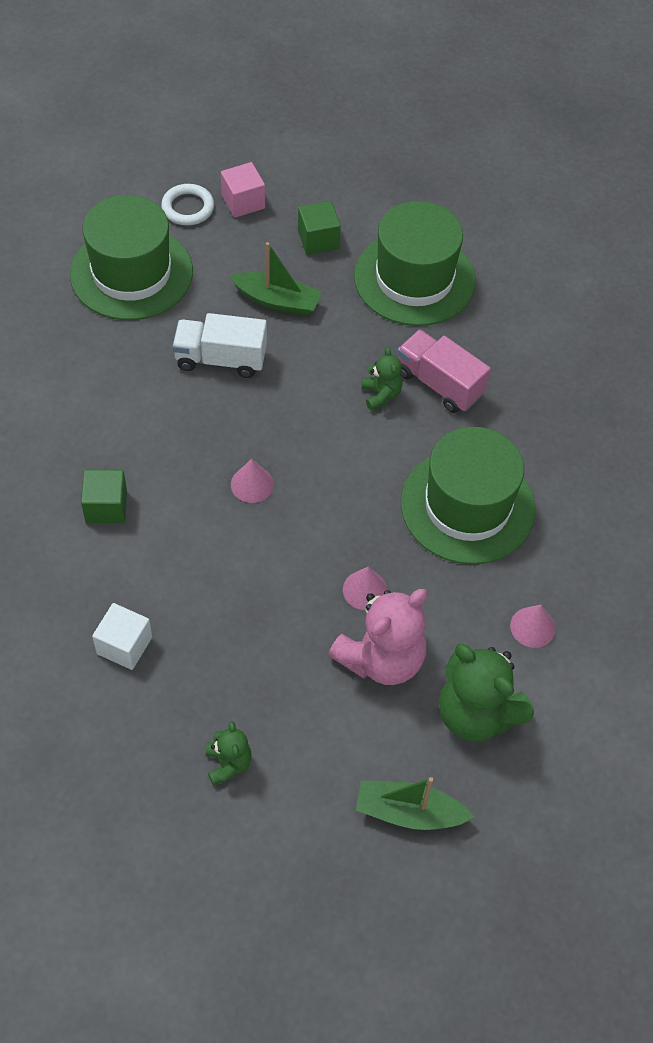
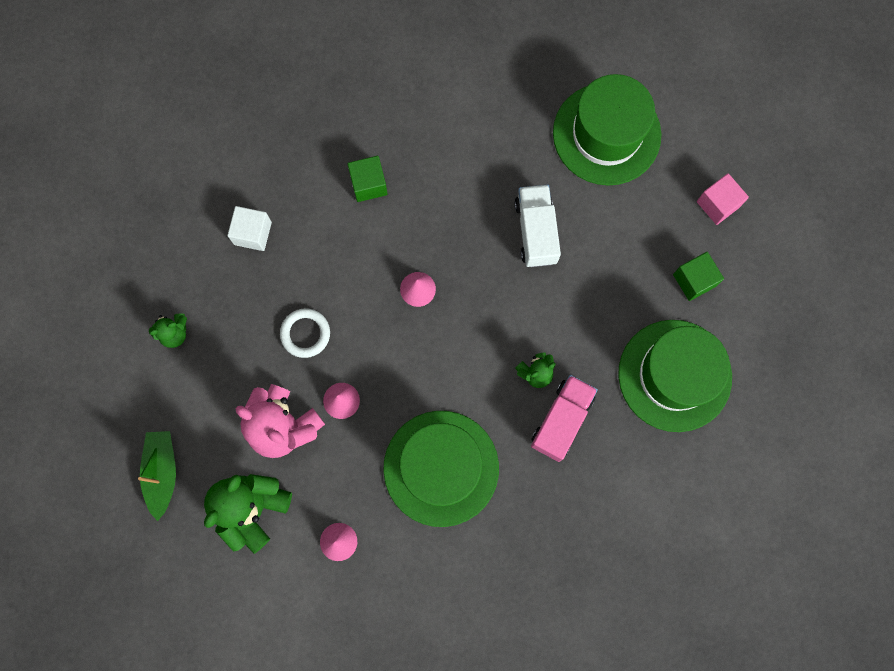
camera: 80 degrees right, 20 degrees up
(188, 208) = (695, 159): white ring -> white ring (305, 334)
(277, 301) = (612, 262): green boat -> none

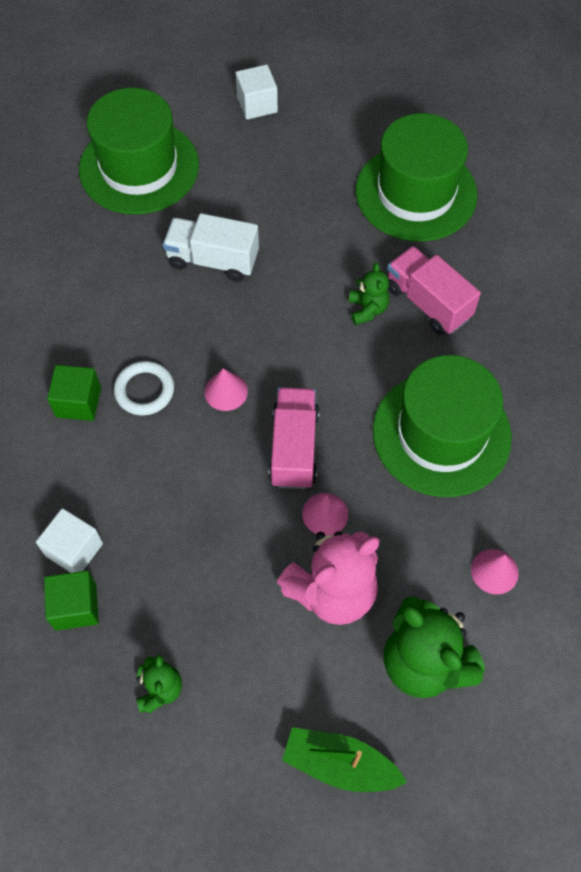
camera: 70 degrees left, 15 degrees down
(305, 334) = (227, 528): white ring -> white ring (144, 390)
(388, 358) = (294, 448): none -> pink truck
(694, 280) = (325, 147): green cube -> green cube (76, 606)
(718, 204) = (257, 104): pink cube -> white cube

